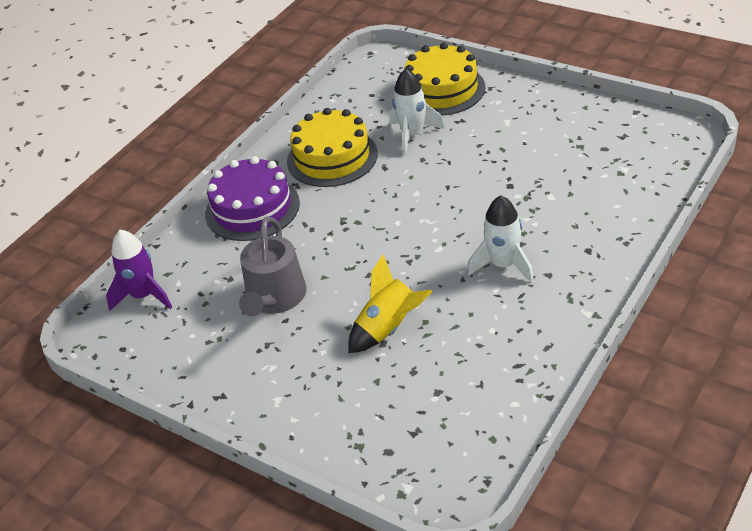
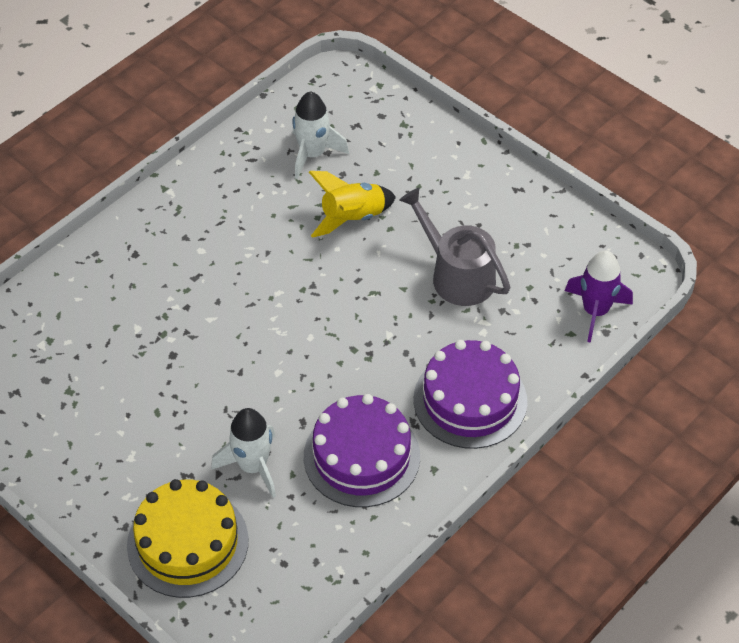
camera: 175 degrees left, 10 degrees up
(275, 298) = (457, 275): grey watering can -> grey watering can turned 60 degrees counterclockwise
(332, 157) = (361, 456): yellow cake -> purple cake
(503, 265) = (222, 257): white rocket -> white rocket (313, 154)

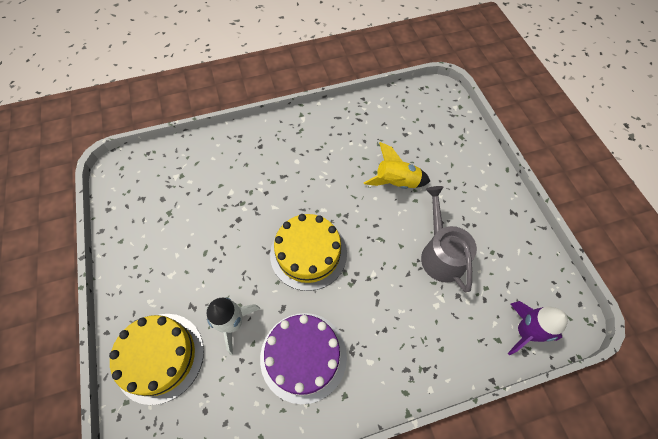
camera: 30 degrees right, 10 degrees up
(293, 350) = (308, 253): none -> yellow cake
(313, 154) = (396, 131): white rocket -> none
(470, 400) = (399, 354): purple cake -> none

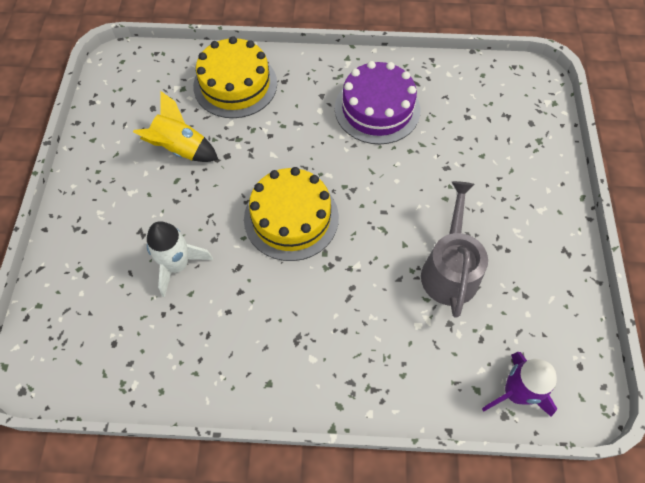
camera: 20 degrees right, 0 degrees up
(160, 357) = (88, 273): yellow cake -> yellow cake (235, 84)
(303, 356) = (240, 326): purple cake -> purple cake (377, 109)
(396, 182) = (430, 170): yellow rocket -> yellow rocket (180, 149)

